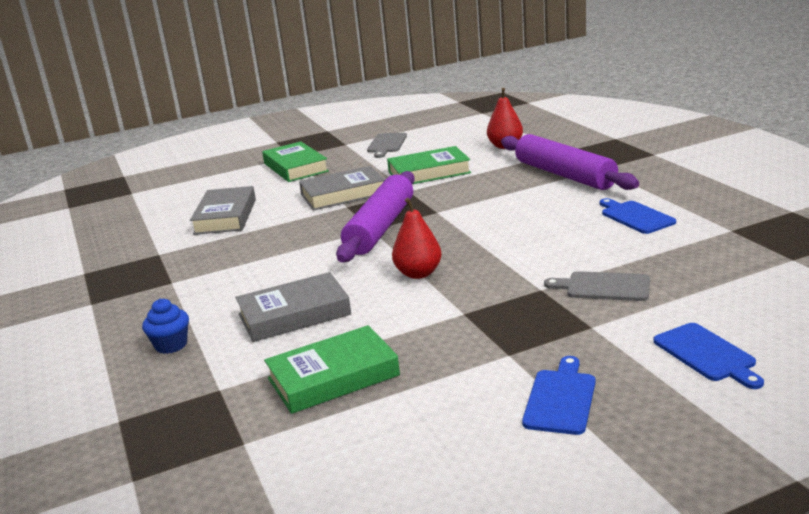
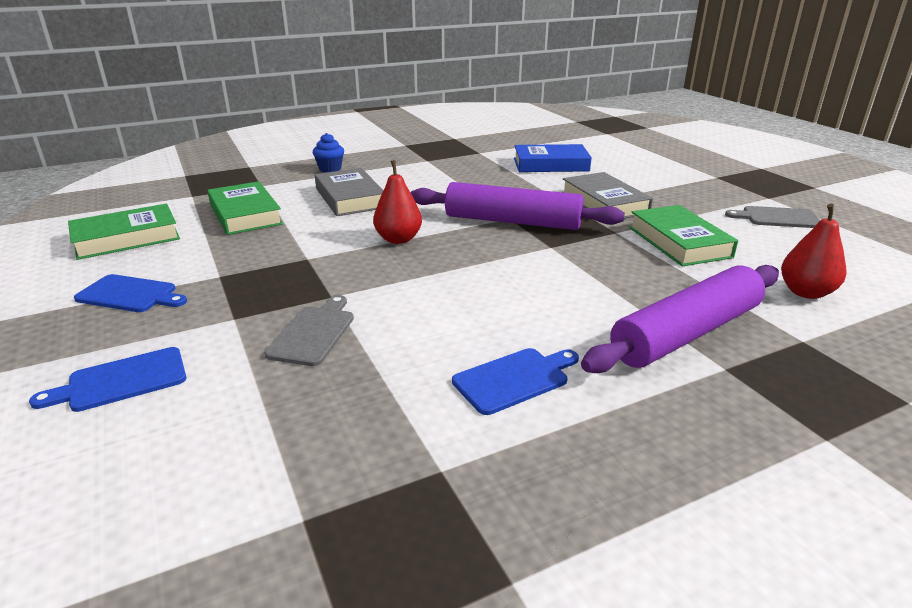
camera: 85 degrees right, 5 degrees up
(225, 216) = (550, 164): grey book -> blue book
(295, 167) = (681, 180): green book -> green book (127, 238)

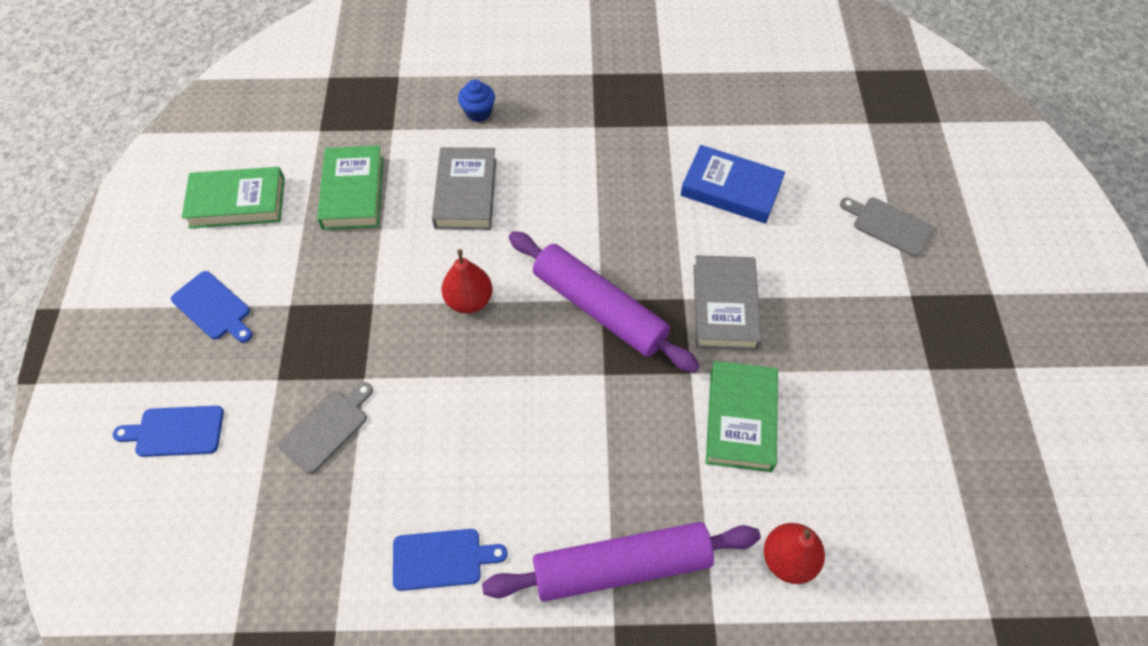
camera: 25 degrees right, 30 degrees up
(777, 218) = (895, 416): grey cutting board -> grey cutting board (889, 225)

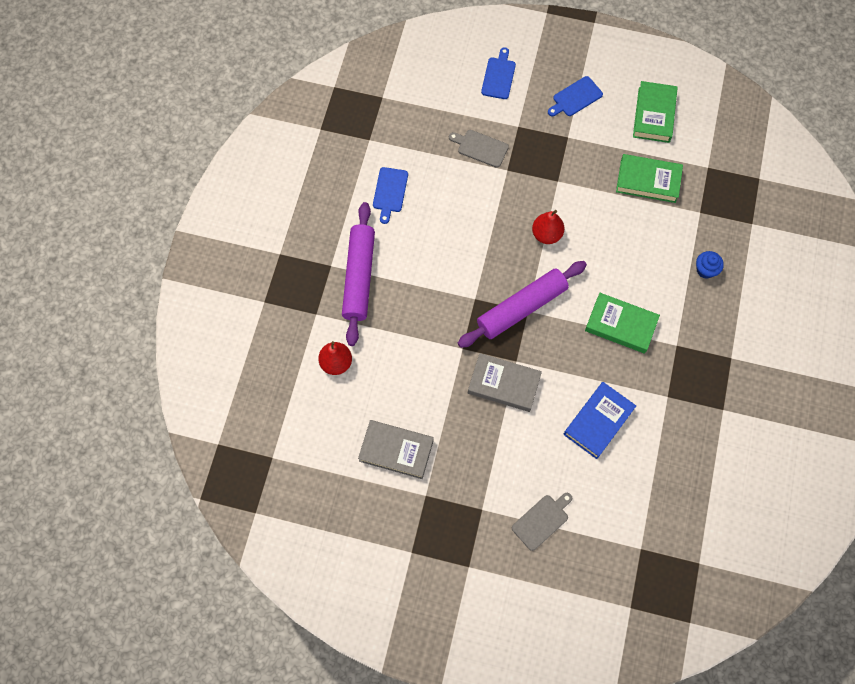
camera: 105 degrees right, 10 degrees up
(327, 428) = (480, 148): grey cutting board -> grey cutting board turned 150 degrees clockwise
(466, 193) = (632, 248): grey book -> grey book (396, 450)
(740, 419) = (424, 366): green book -> green book (621, 325)

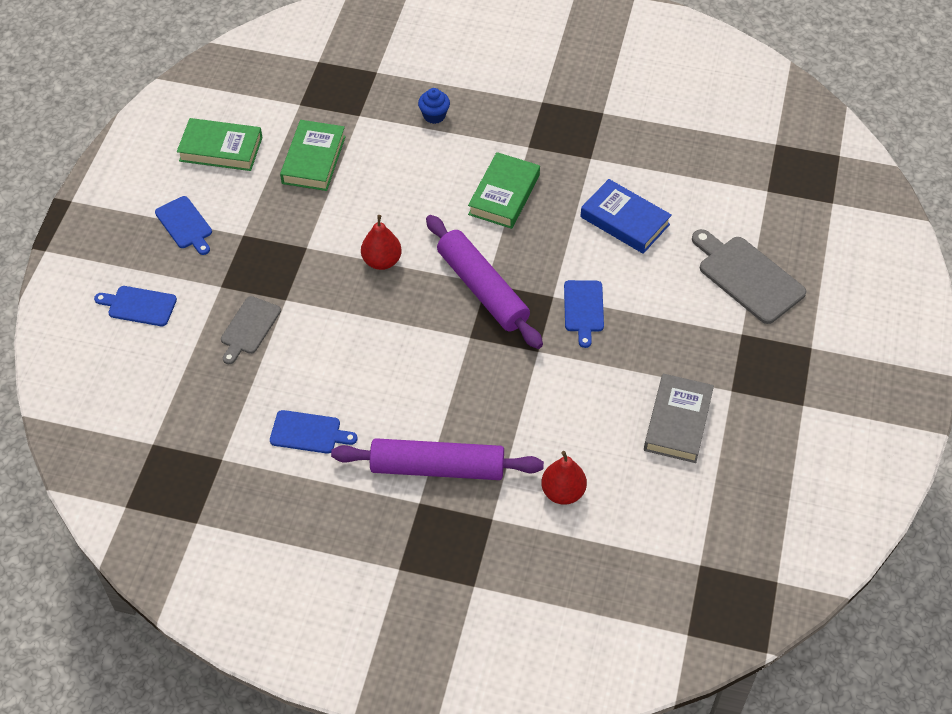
camera: 90 degrees left, 15 degrees down
(504, 384) = (583, 309): grey book -> blue cutting board
(542, 520) = (747, 277): grey cutting board -> grey cutting board, size x1.61

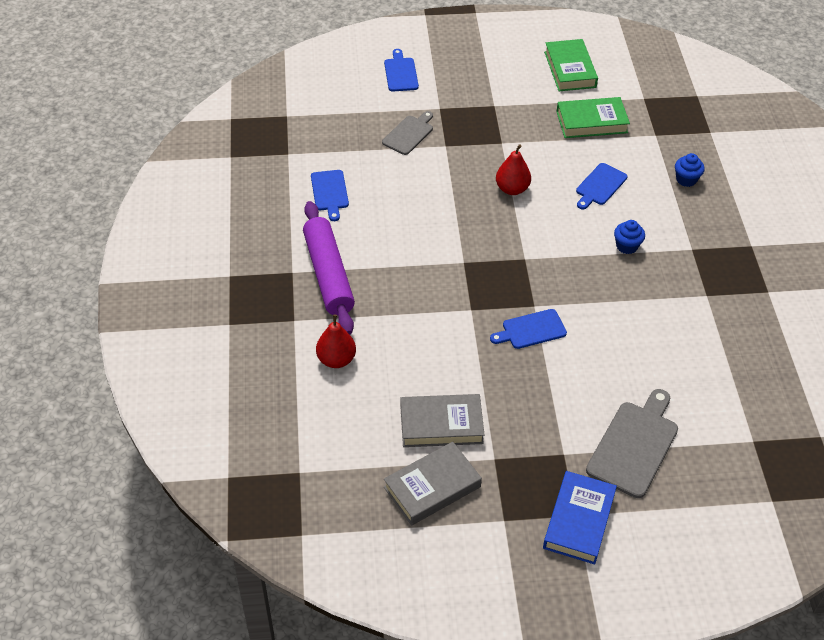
camera: 70 degrees right, 5 degrees down
(185, 225) = (486, 73): blue cutting board -> blue cutting board (600, 186)
(249, 328) = (409, 134): grey cutting board -> grey cutting board turned 120 degrees clockwise
(482, 289) = (517, 257): purple rolling pin -> none
(504, 195) = (626, 246): green book -> blue cupcake
(625, 220) = (648, 336): blue book -> blue book (579, 521)
(750, 452) = (432, 487): none -> grey book

